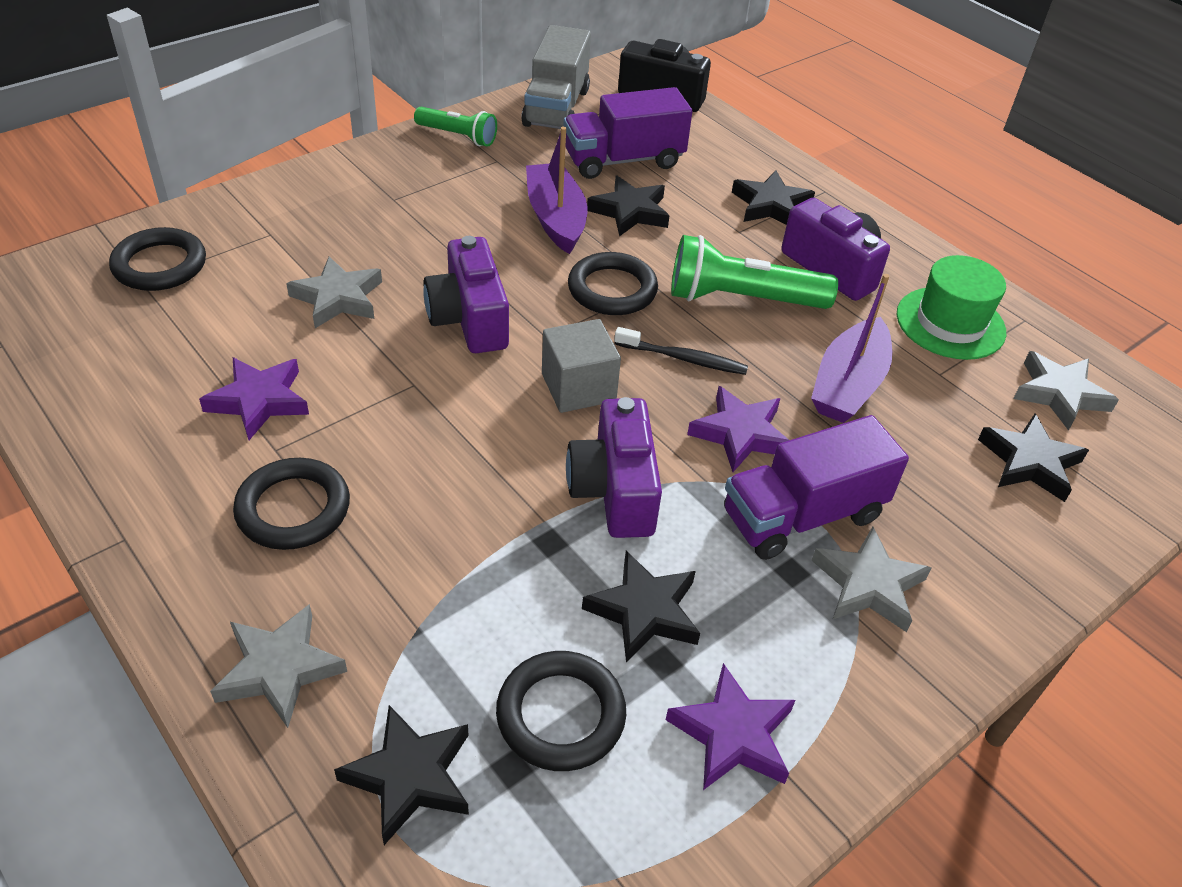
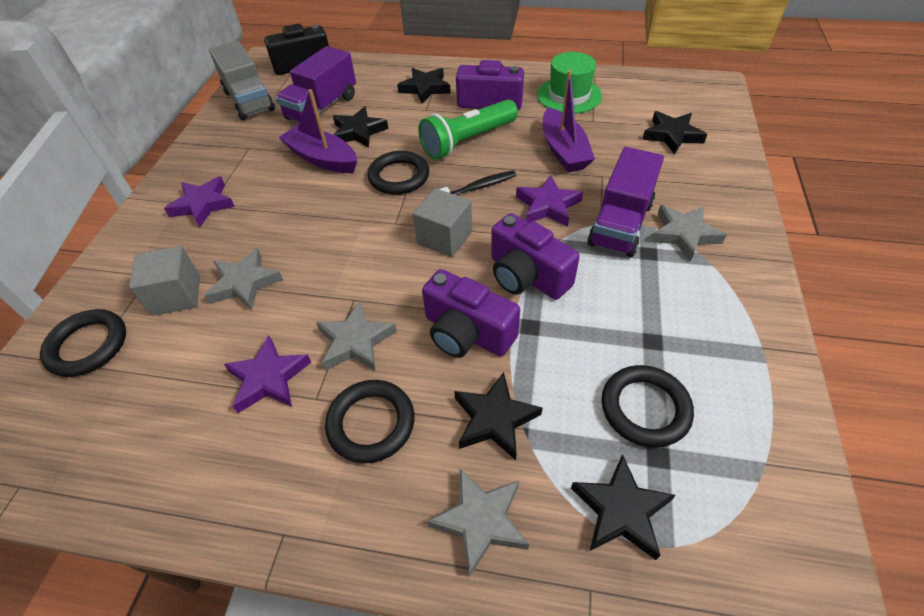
camera: 35 degrees left, 5 degrees up
(271, 269) = (176, 295): none -> grey cube
(458, 136) = (207, 147): green flashlight -> none
(469, 319) = (340, 242): purple camera -> purple camera (467, 333)
(644, 611) = (615, 324): black star -> black star (495, 419)
(733, 734) = (721, 349): purple star -> purple star (203, 205)
(1059, 394) = (646, 99): grey star -> grey star (356, 341)

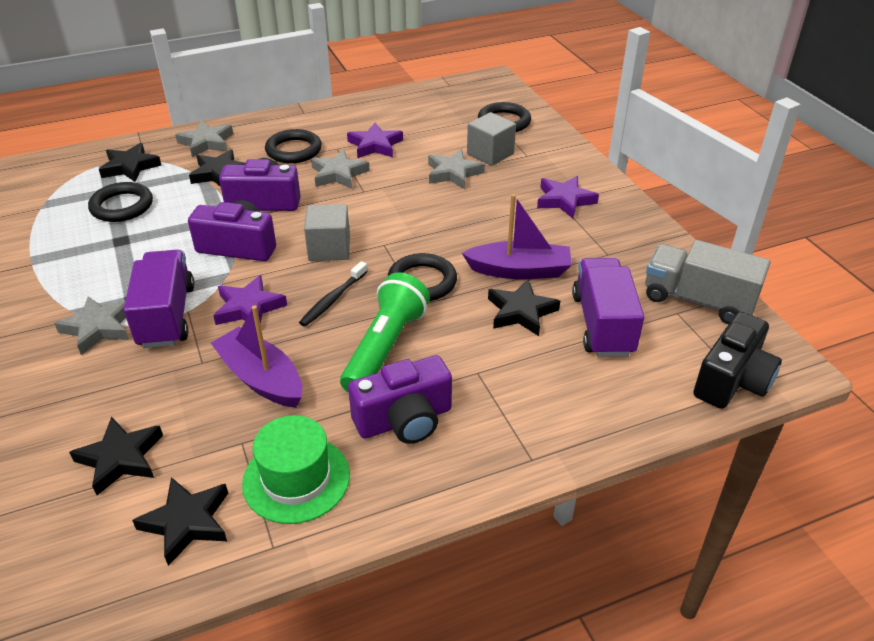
camera: 145 degrees right, 10 degrees down
(425, 88) = (513, 406): black star -> black star (187, 522)

